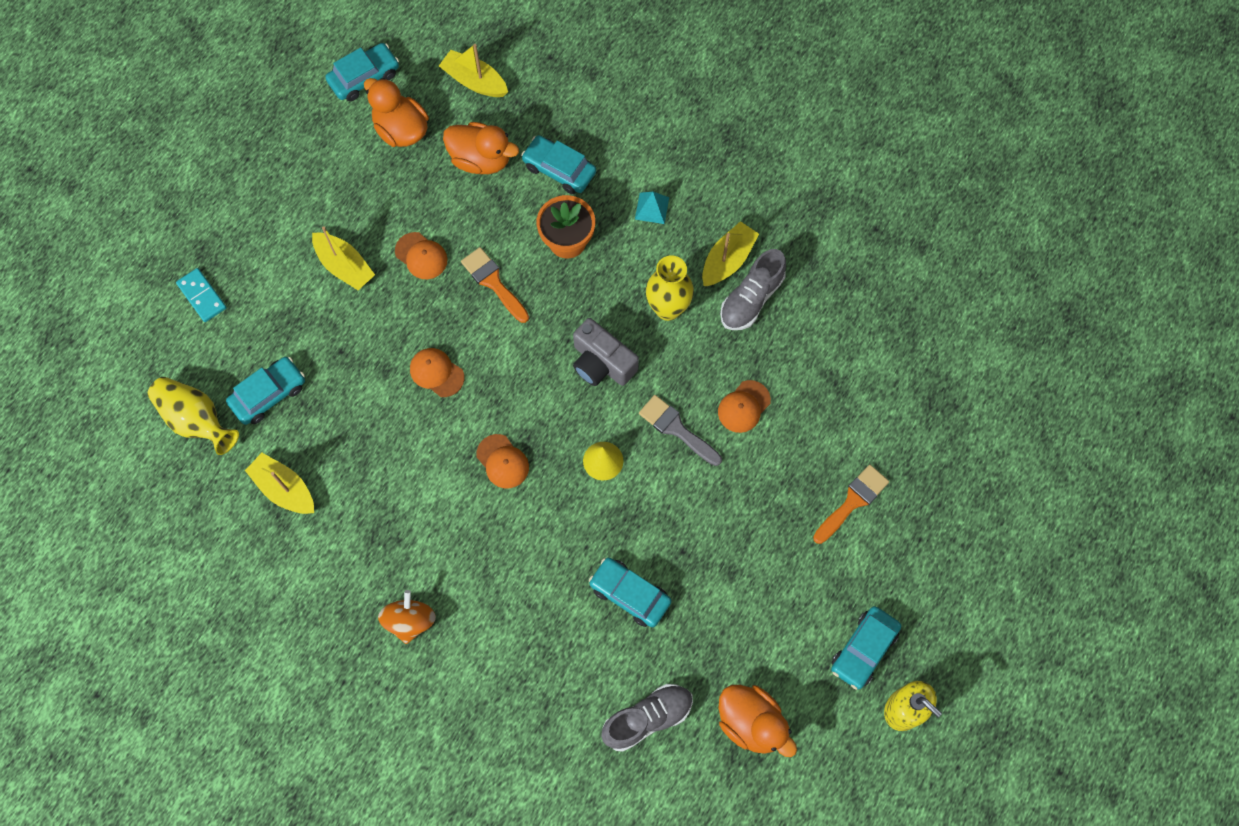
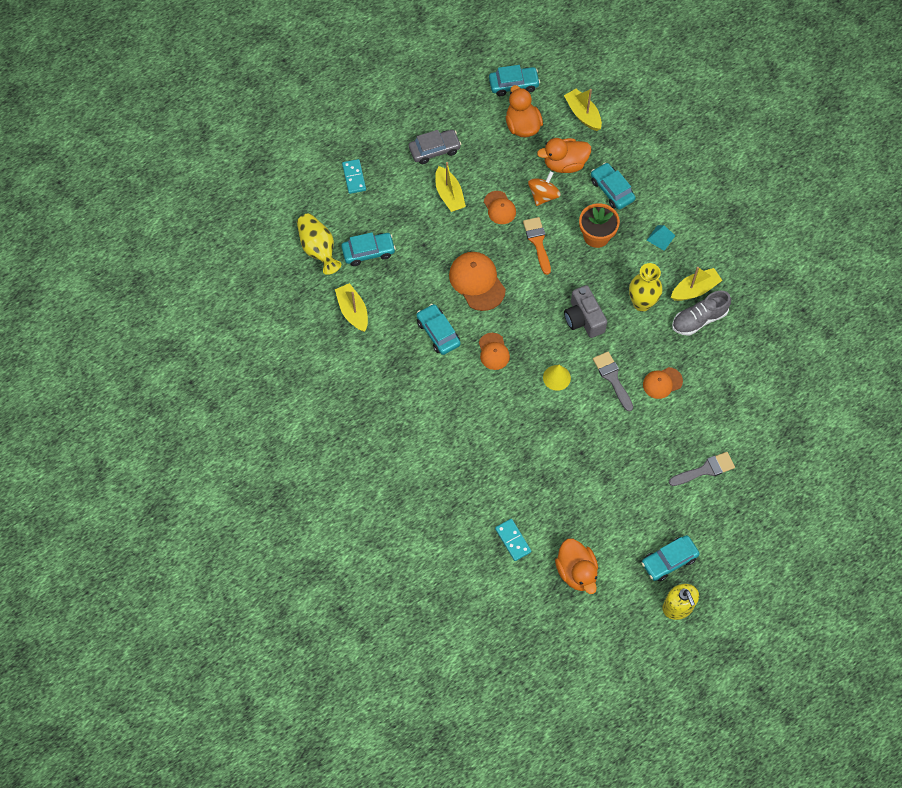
camera: 25 degrees right, 5 degrees down
(297, 211) = (434, 150): none -> grey car
(410, 621) = (394, 420): orange spinning top -> orange spinning top (543, 195)
(436, 373) = (477, 282): orange cap -> orange cap, size x1.67
(481, 159) = (564, 164): orange duck -> orange duck turned 120 degrees clockwise
(630, 594) = (536, 463): turquoise car -> turquoise car (438, 333)
(647, 718) = (512, 540): grey shoe -> turquoise domino
(852, 501) = (705, 469): orange brush -> grey brush

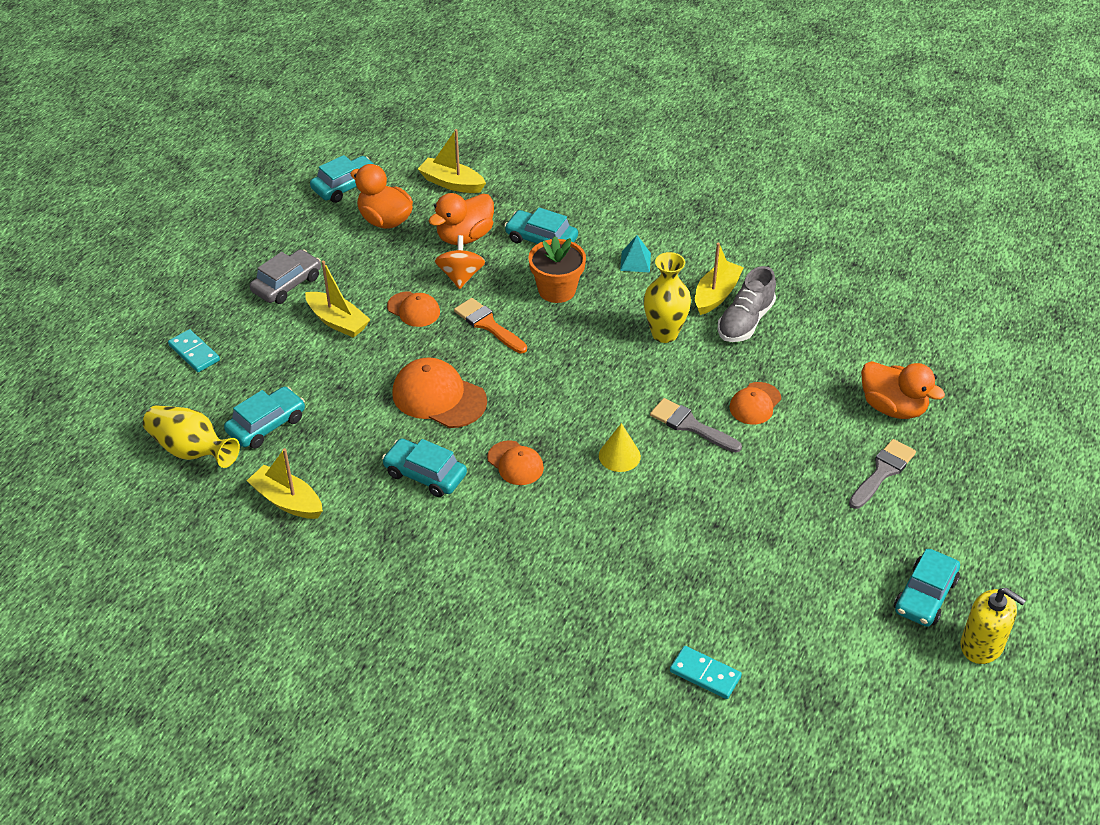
camera: 30 degrees left, 20 degrees down
(576, 571) = (819, 670): orange duck -> orange duck (893, 407)
(583, 319) = (605, 379): grey camera -> none

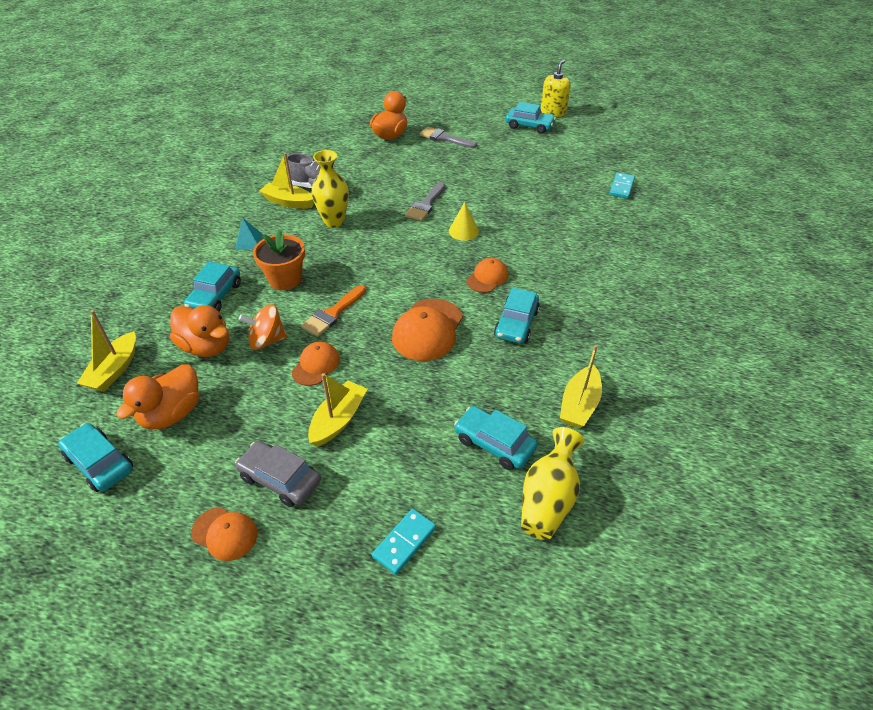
camera: 100 degrees left, 0 degrees up
(755, 404) = (398, 181): orange cap -> orange cap (225, 533)

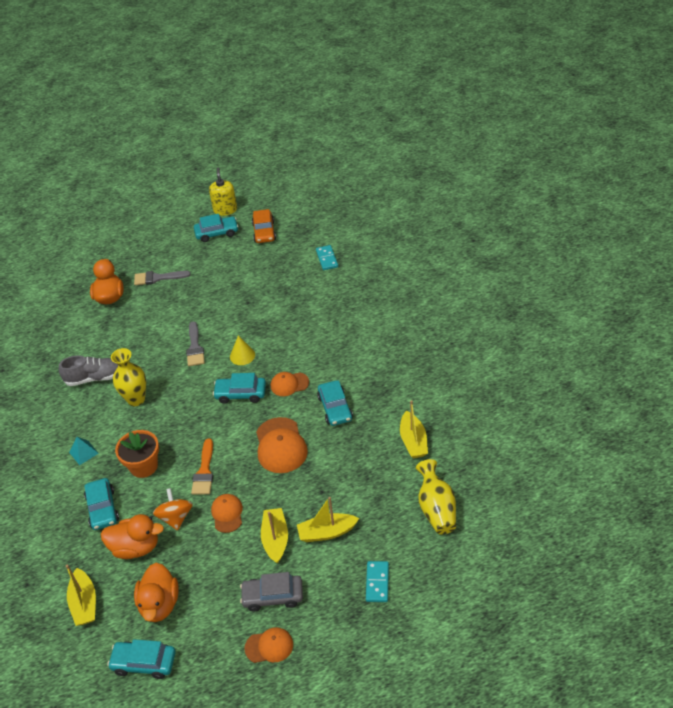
camera: 30 degrees left, 0 degrees up
(267, 340) = (175, 517): orange spinning top -> orange spinning top turned 120 degrees clockwise
(288, 202) = (82, 402): yellow boat -> yellow boat (327, 532)
(487, 278) = (289, 384): orange cap -> orange cap turned 105 degrees counterclockwise
(494, 444) = (382, 495): turquoise car -> turquoise car (240, 394)
(575, 142) = (264, 232): none -> orange car

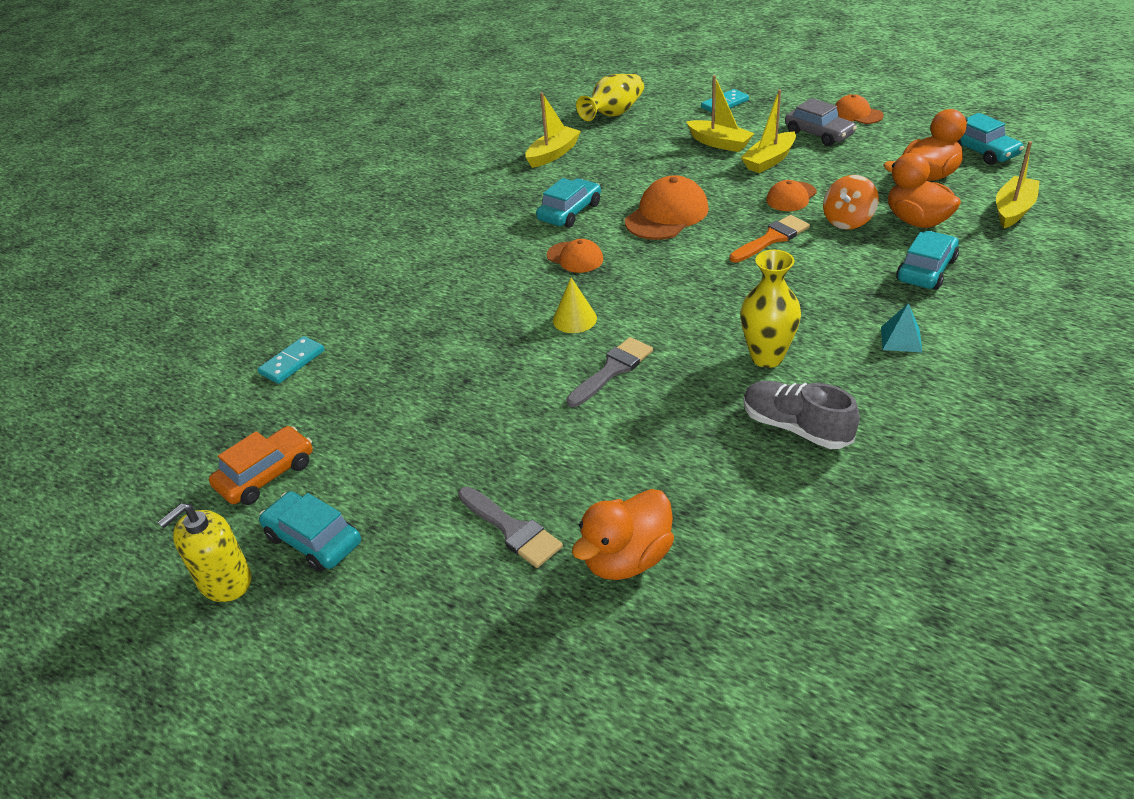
camera: 130 degrees left, 5 degrees down
(143, 466) = (835, 281): orange flower pot -> none
(240, 394) = (637, 281): turquoise car -> none

